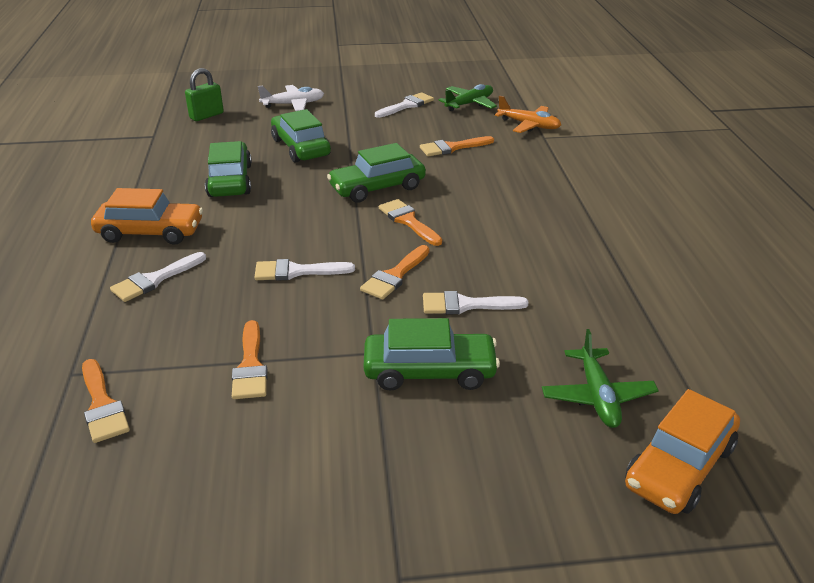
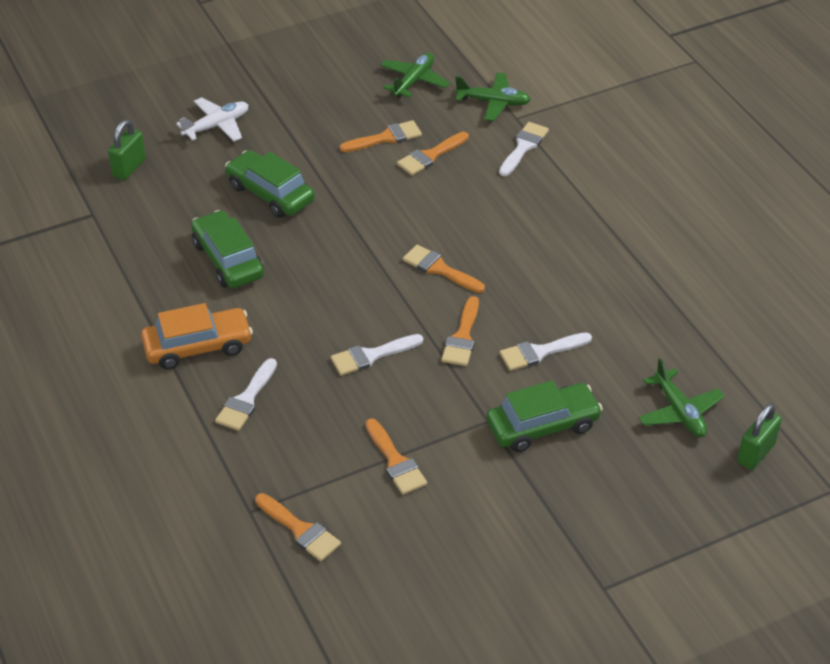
camera: 20 degrees left, 10 degrees up
(377, 187) = (385, 232): green car -> none
(407, 105) = (346, 99): white brush -> white brush (523, 147)
(422, 131) = (386, 138): none -> orange brush
(529, 125) = (493, 102): orange plane -> green plane
(679, 466) = (756, 453): orange car -> green padlock

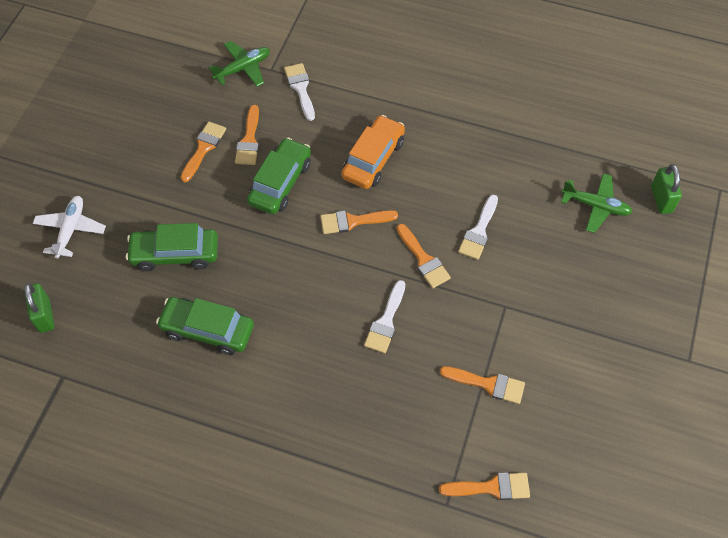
camera: 45 degrees left, 15 degrees up
(198, 347) = (268, 415): orange car -> orange car (373, 159)
(246, 399) = (347, 425): white brush -> none
(414, 81) = (171, 89): green plane -> none
(542, 426) = (538, 281): green car -> green car (280, 183)

